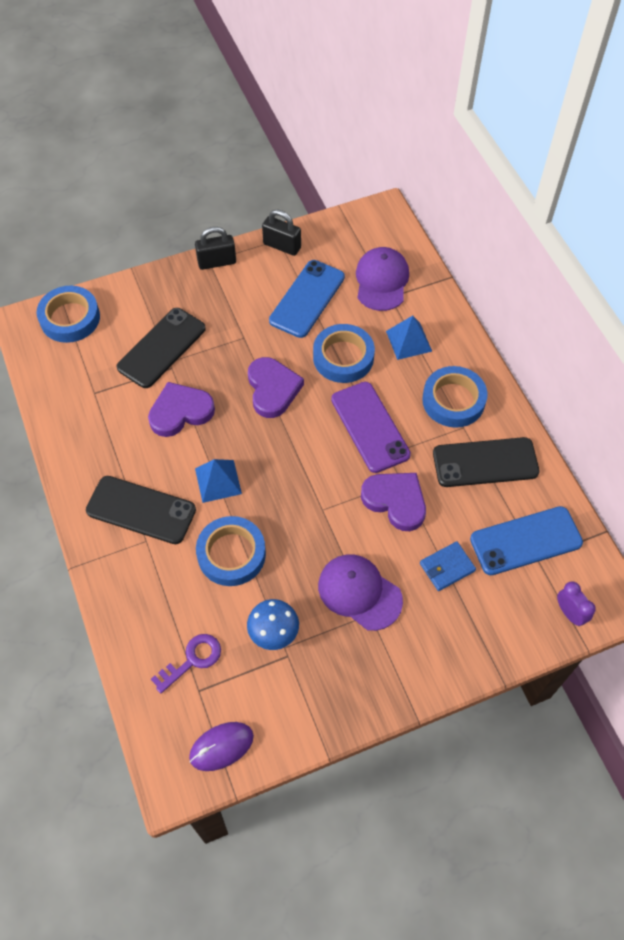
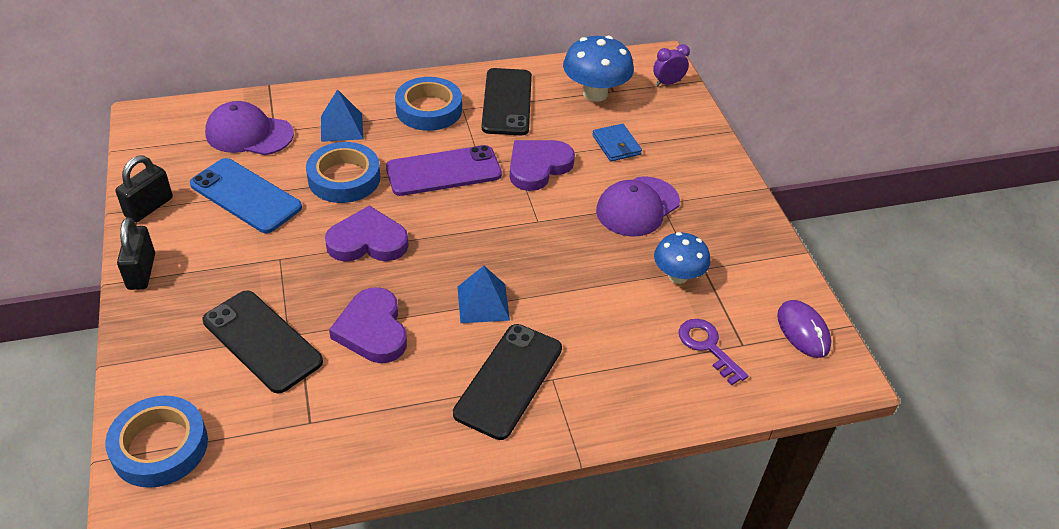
camera: 85 degrees left, 15 degrees down
(231, 554) = (581, 300): blue tape -> none
(525, 541) = (595, 93): blue phone -> blue mushroom

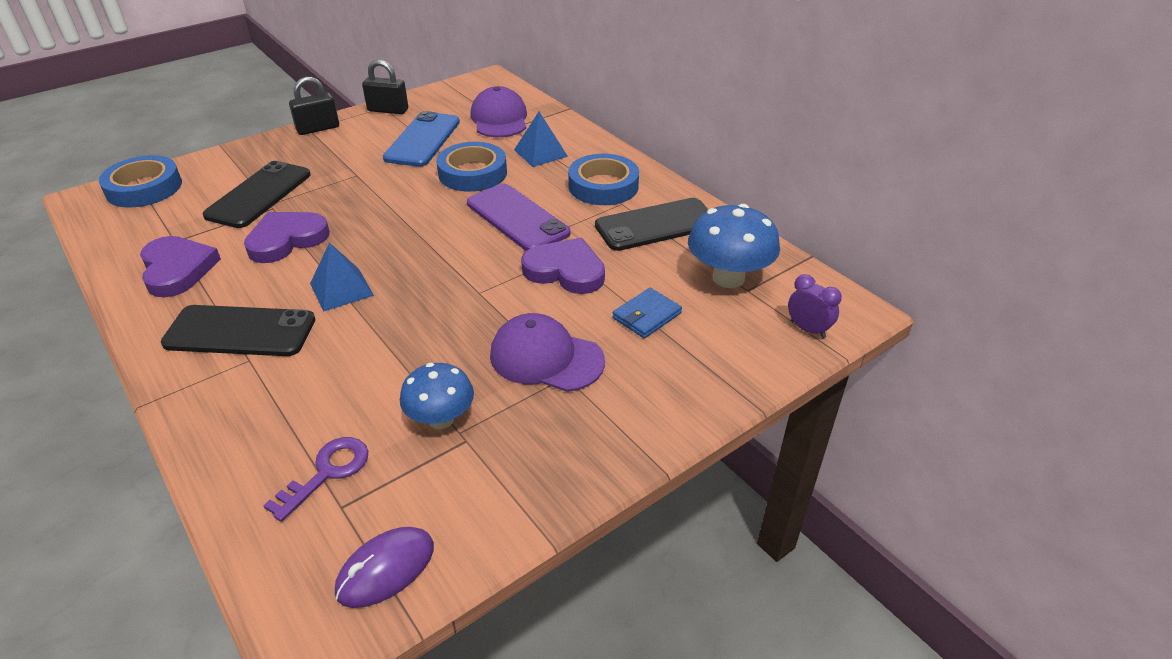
camera: 70 degrees right, 5 degrees down
(367, 241) = (397, 207): purple heart -> purple heart (177, 269)

